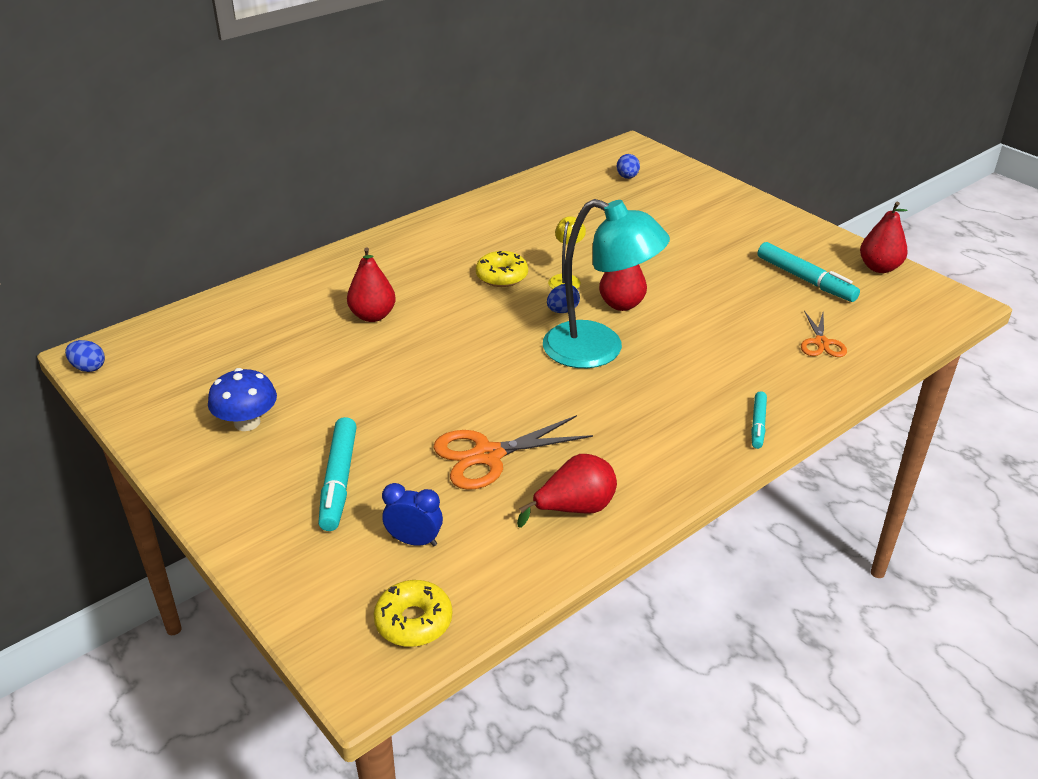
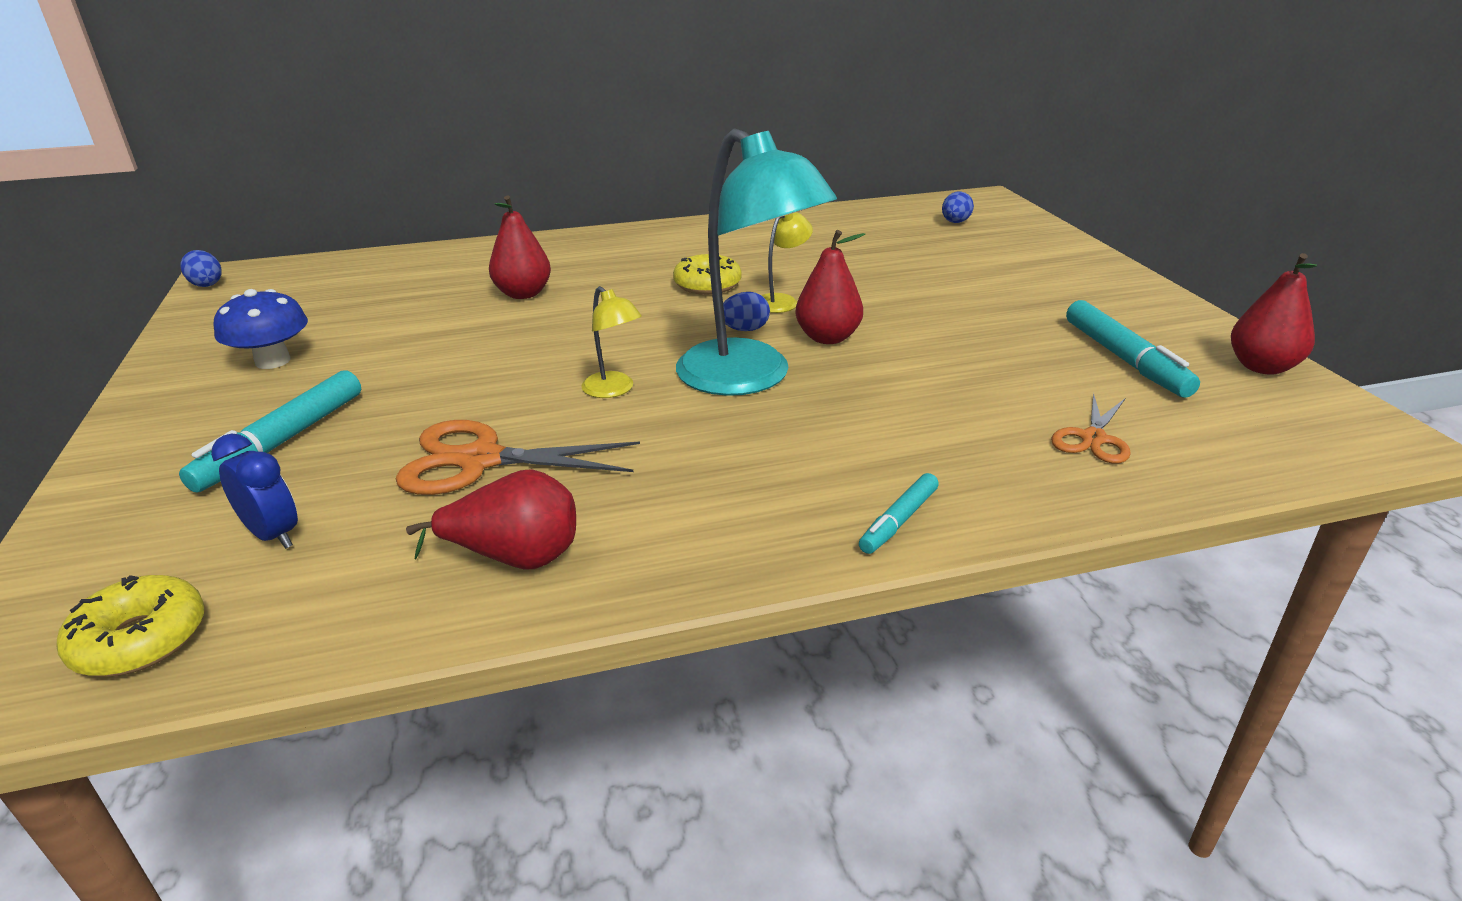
camera: 25 degrees right, 5 degrees down
(521, 382) = (614, 390): none -> yellow lamp

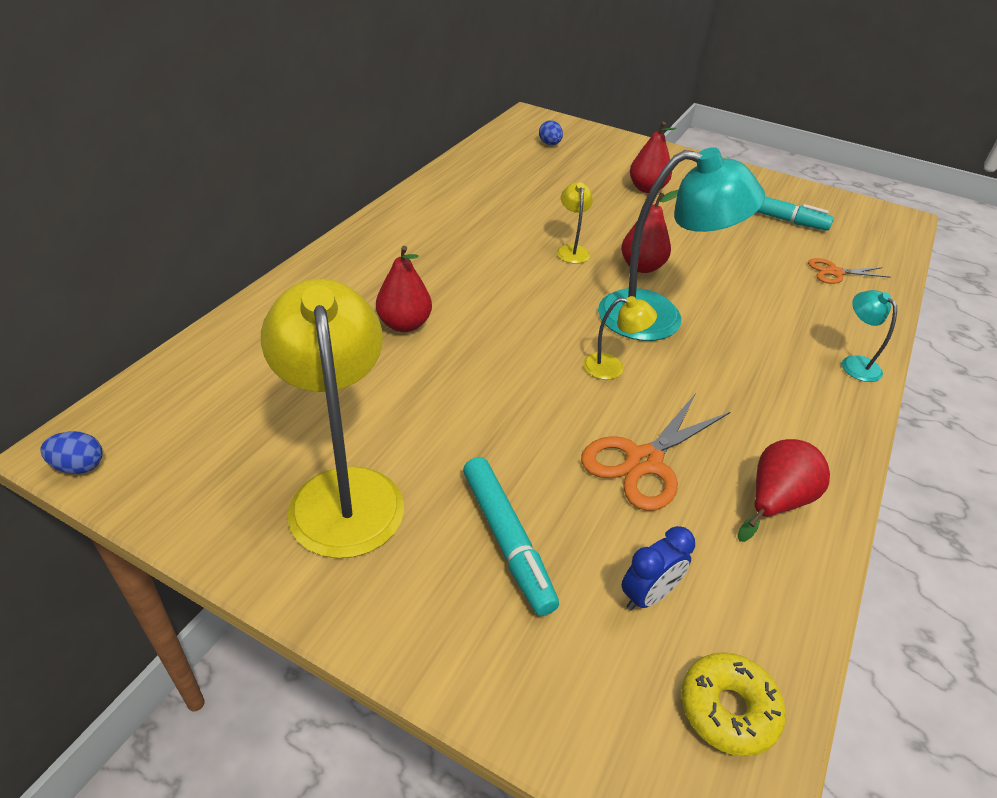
camera: 50 degrees left, 10 degrees up
(273, 361) = (343, 491): blue mushroom -> yellow lamp
(273, 535) = (648, 595): blue clock -> blue clock turned 150 degrees clockwise
(707, 285) = (507, 257): yellow donut -> none
(745, 329) = (593, 283): blue egg -> none
(899, 521) = (854, 363): turquoise marker -> turquoise lamp
(1093, 439) = (834, 272): orange scissors -> orange scissors turned 105 degrees clockwise
(1261, 367) = (818, 197): red pear -> red pear (647, 188)

